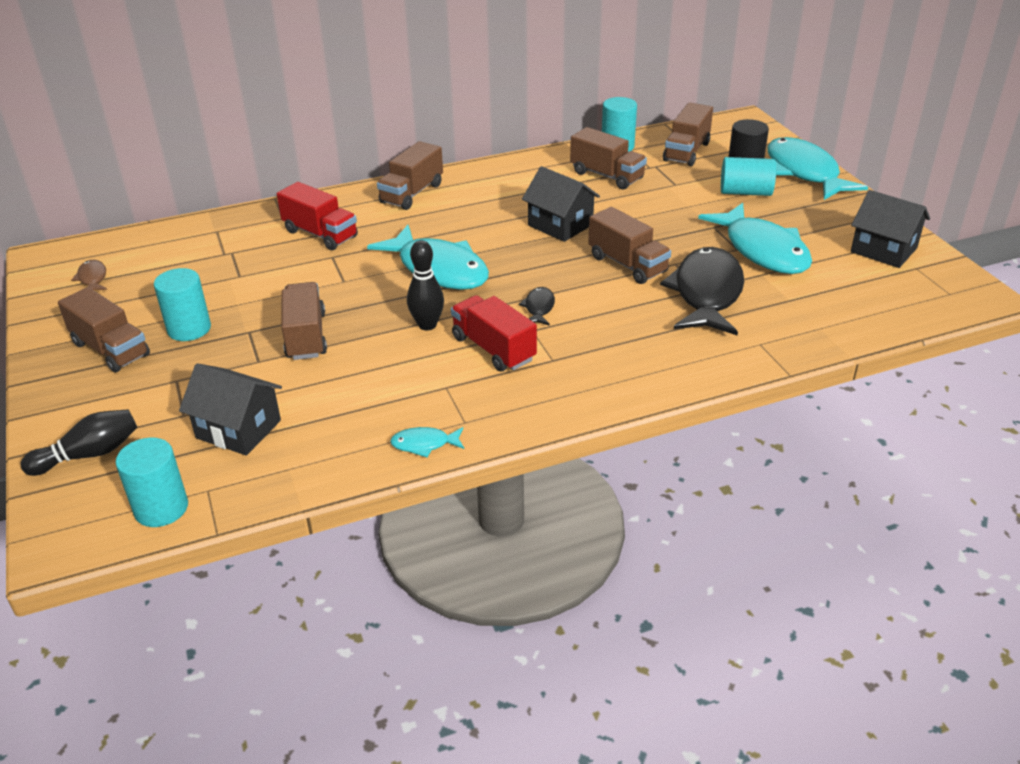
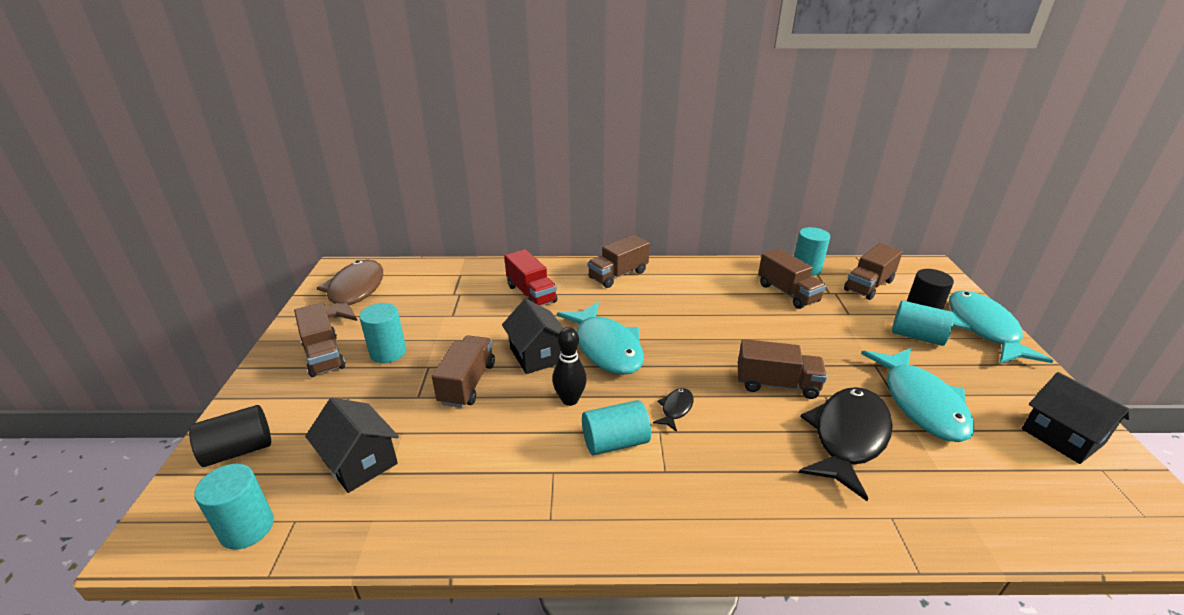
camera: 20 degrees right, 5 degrees down
(89, 454) = (239, 450): black bowling pin -> black cylinder
(92, 278) = (354, 293): brown fish -> brown fish, size x2.33
(424, 444) = (500, 534): turquoise fish -> none
(493, 349) = (615, 442): red truck -> turquoise cylinder
(560, 225) = (728, 330): black house -> black house (537, 355)
(627, 264) = (777, 384): brown truck -> brown truck turned 60 degrees counterclockwise

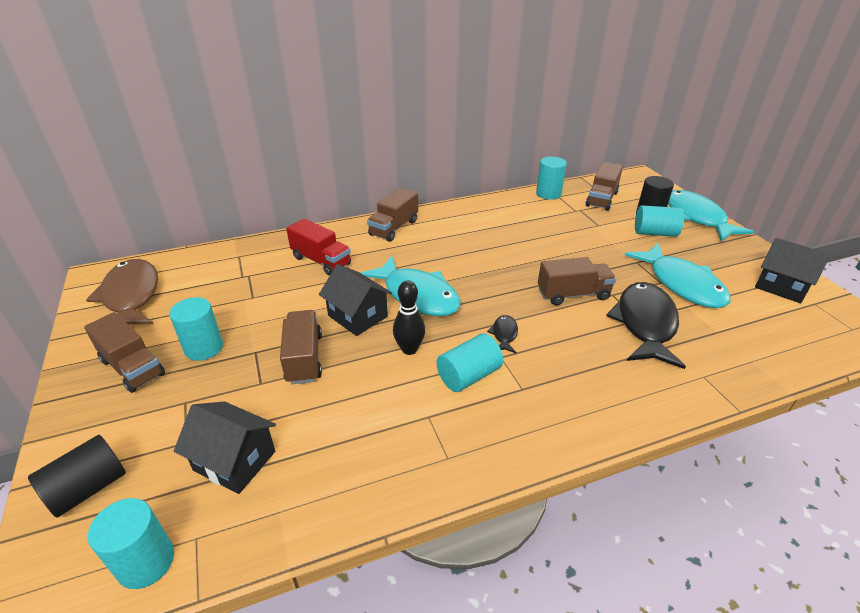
camera: 20 degrees left, 5 degrees up
(787, 293) = (544, 217): brown truck -> none

